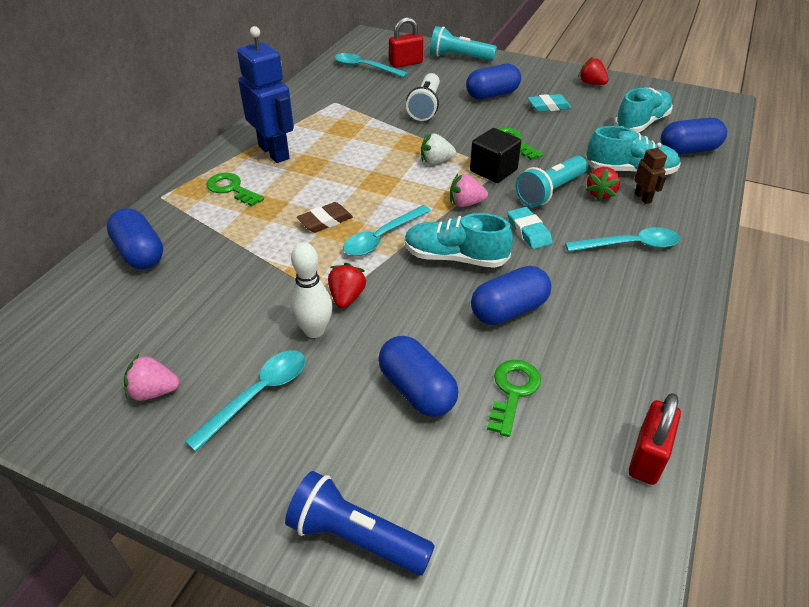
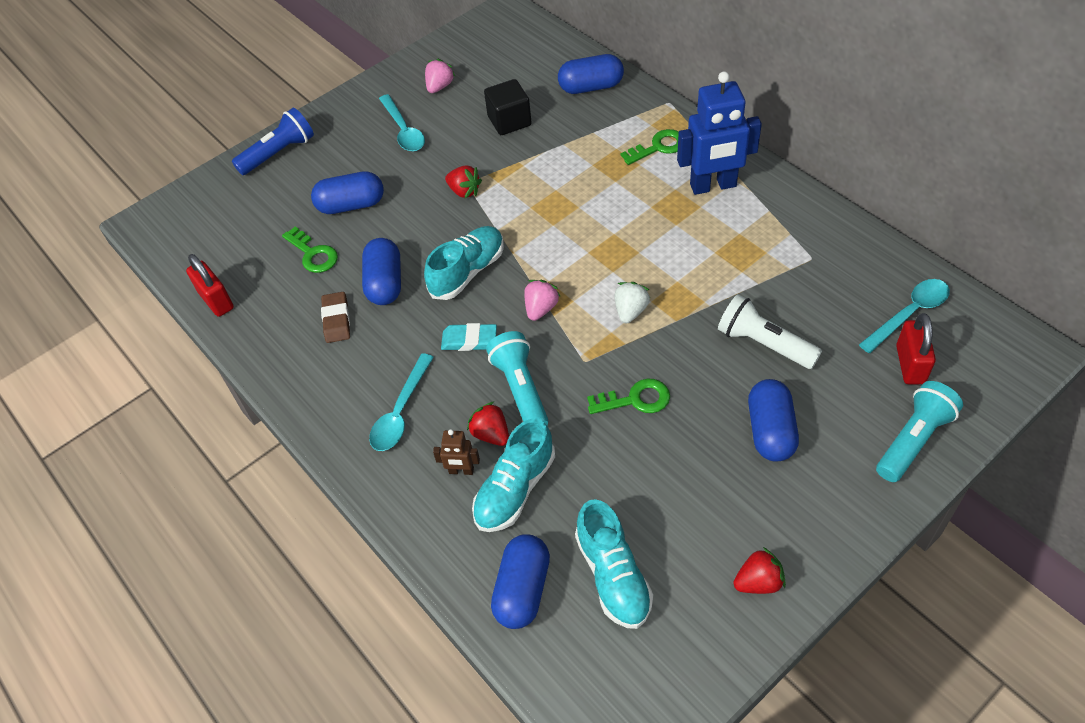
camera: 120 degrees right, 10 degrees up
(314, 330) = (442, 167): white bowling pin -> none
(325, 221) = (572, 199): brown eraser -> brown eraser (336, 320)
(382, 237) = (525, 231): turquoise spoon -> none
(493, 171) = (586, 355): black cube -> black cube (509, 121)
(548, 106) = (709, 484): turquoise eraser -> none

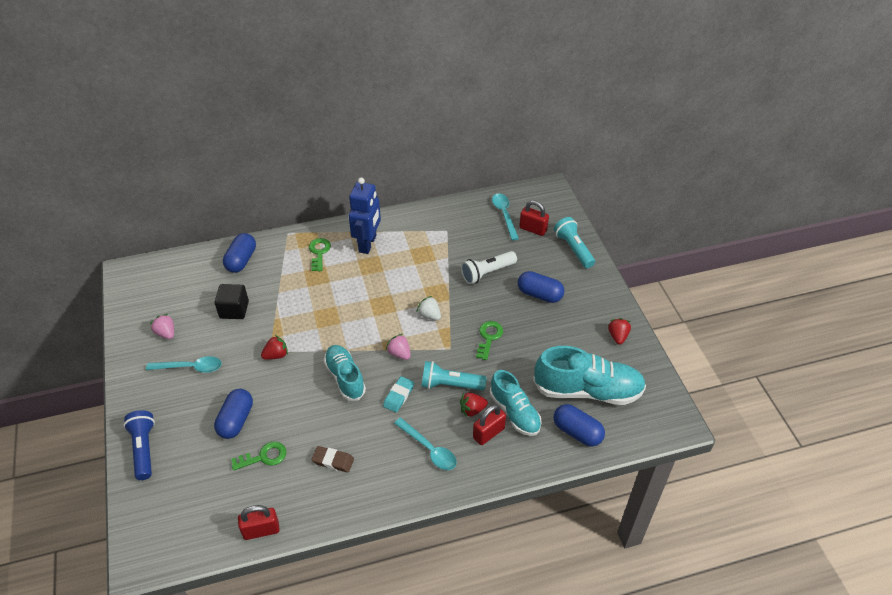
camera: 70 degrees left, 5 degrees down
(385, 283) = (321, 424): blue capsule -> none
(461, 471) = (488, 433): brown robot -> red padlock
(613, 575) = (587, 390): turquoise shoe -> turquoise shoe, size x1.56

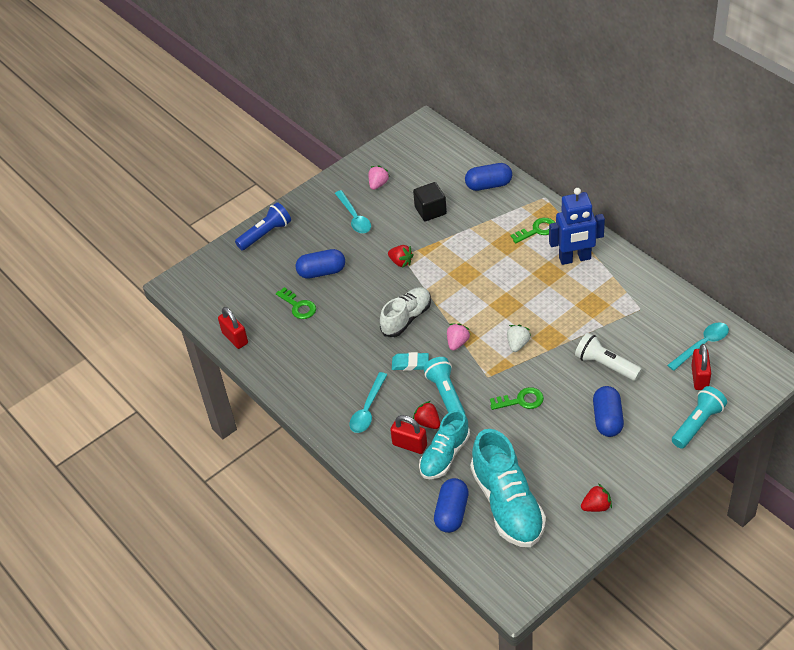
camera: 70 degrees right, 0 degrees up
(333, 461) = (319, 351): brown eraser -> none
(345, 378) = (406, 318): turquoise shoe -> white shoe

